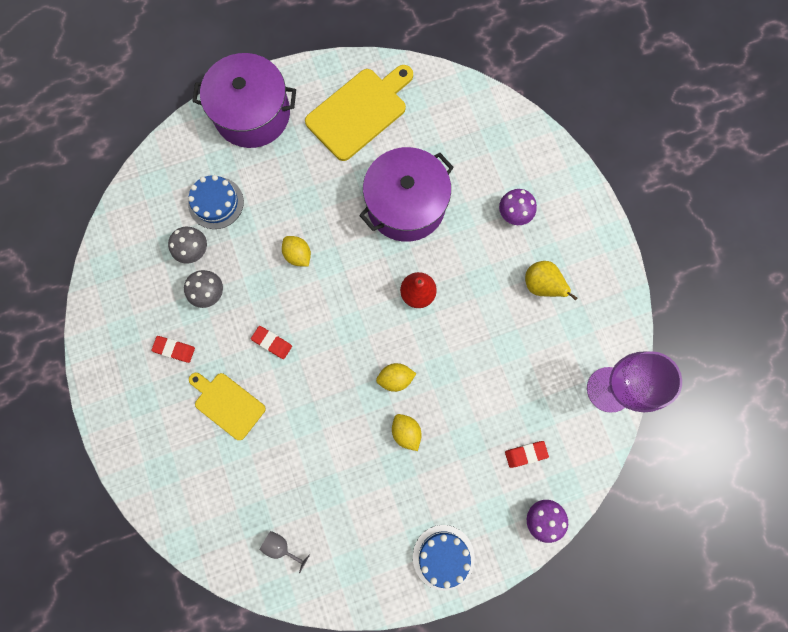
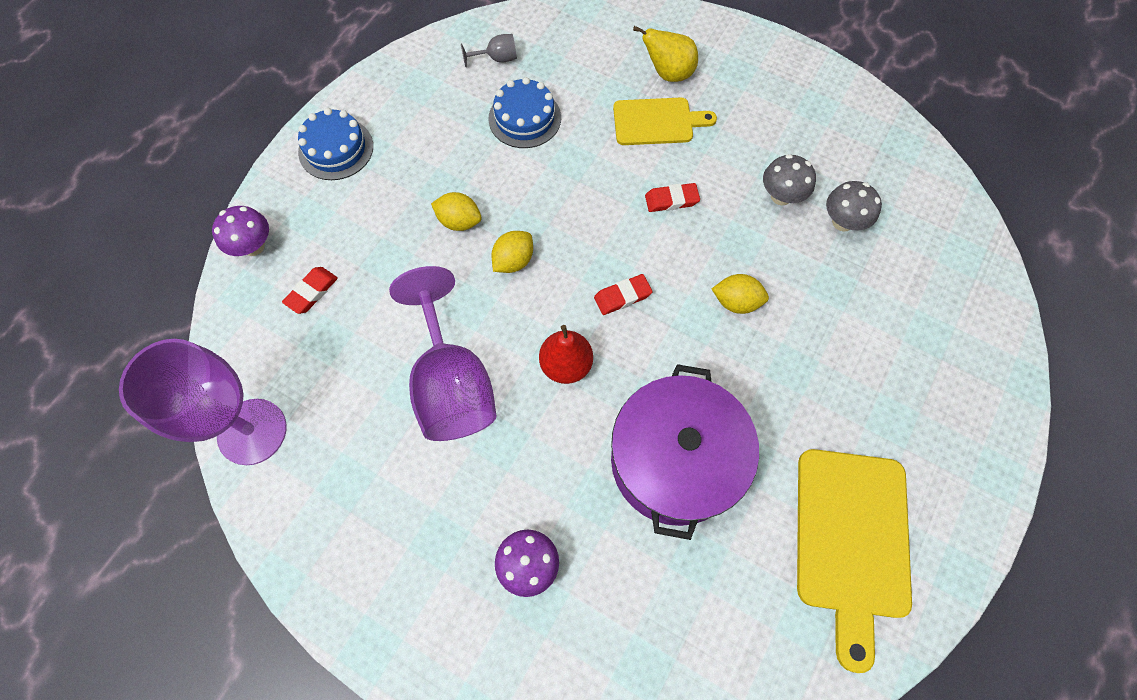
camera: 140 degrees right, 10 degrees down
(174, 349) = (755, 127): red eraser -> red eraser (622, 296)
(216, 203) = (880, 286): blue cake -> blue cake (524, 118)
(252, 114) = (965, 421): purple pot -> none
(485, 332) = (451, 383): none -> purple goblet
(541, 285) = (422, 495): yellow pear -> yellow pear (668, 73)

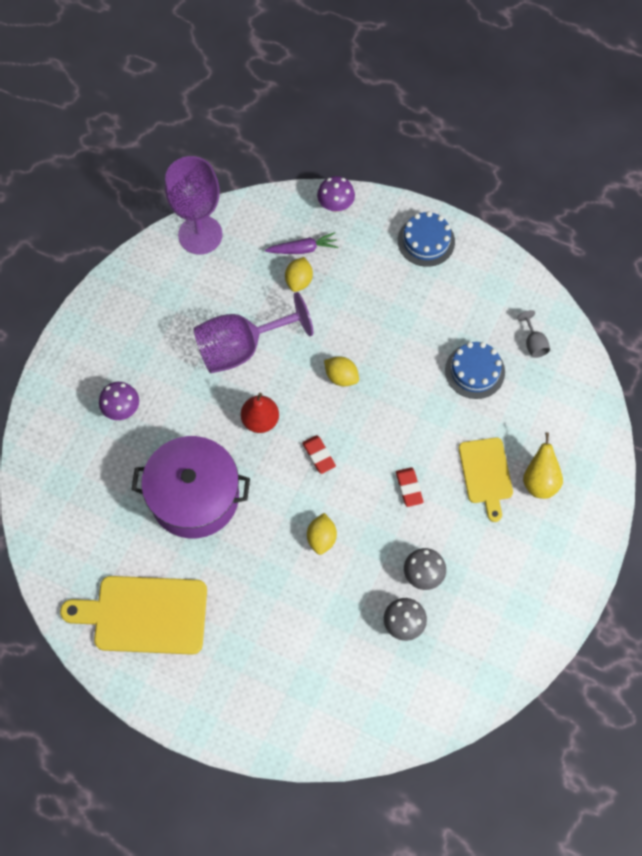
camera: 85 degrees right, 0 degrees up
(312, 292) = (303, 249): red eraser -> purple carrot
(459, 221) = (371, 335): yellow lemon -> yellow lemon (299, 281)

